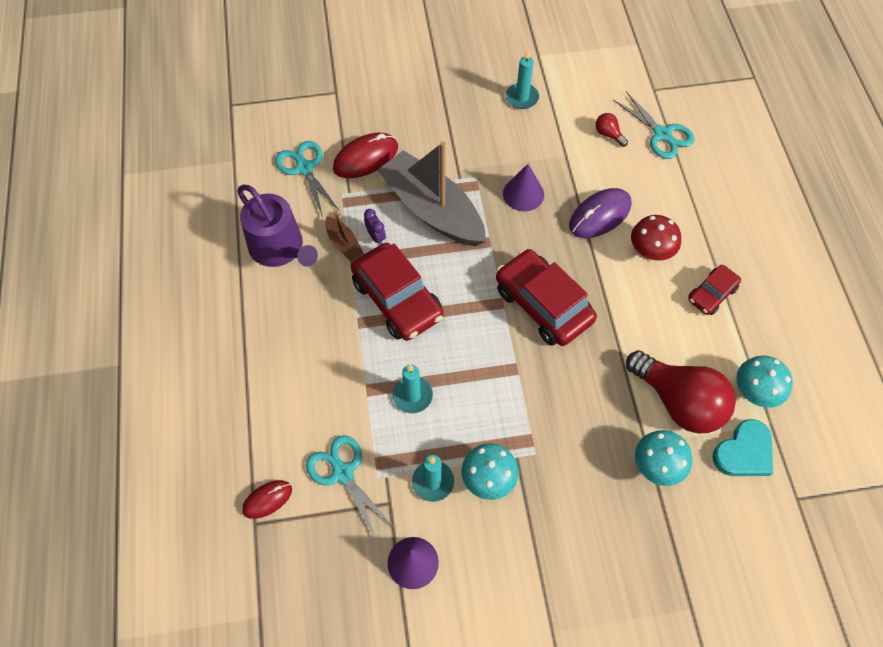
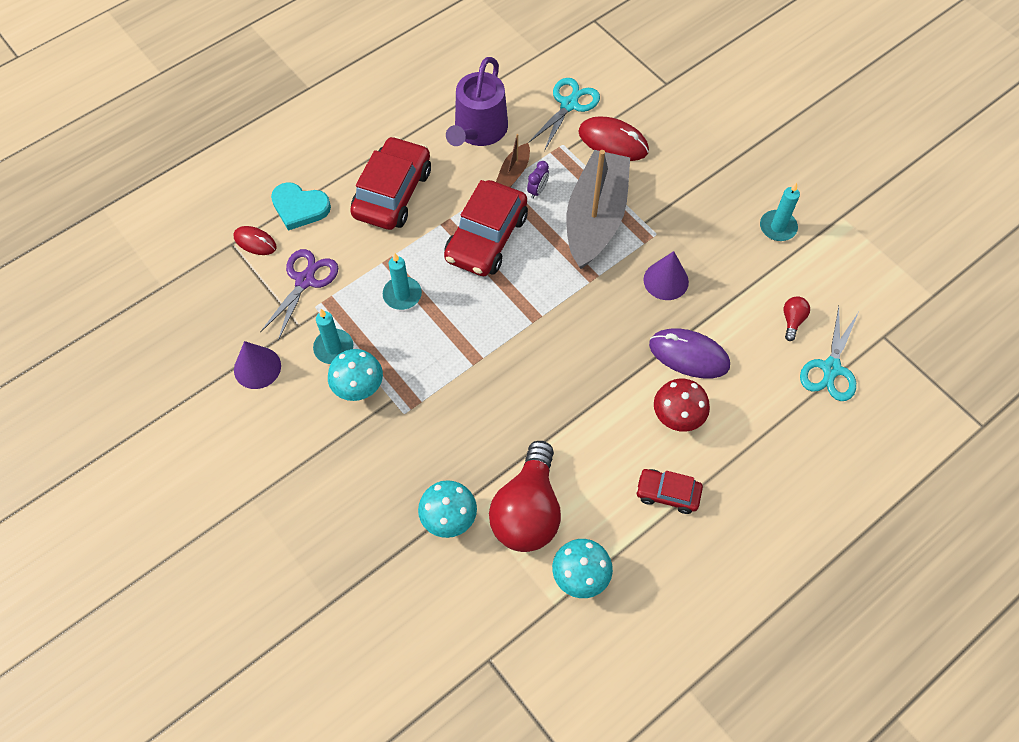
camera: 60 degrees right, 0 degrees up
(343, 473) = (305, 280): turquoise scissors -> purple scissors
(543, 304) = (556, 352): red car -> red car (392, 193)
(744, 452) = (509, 592): turquoise heart -> turquoise heart (300, 207)

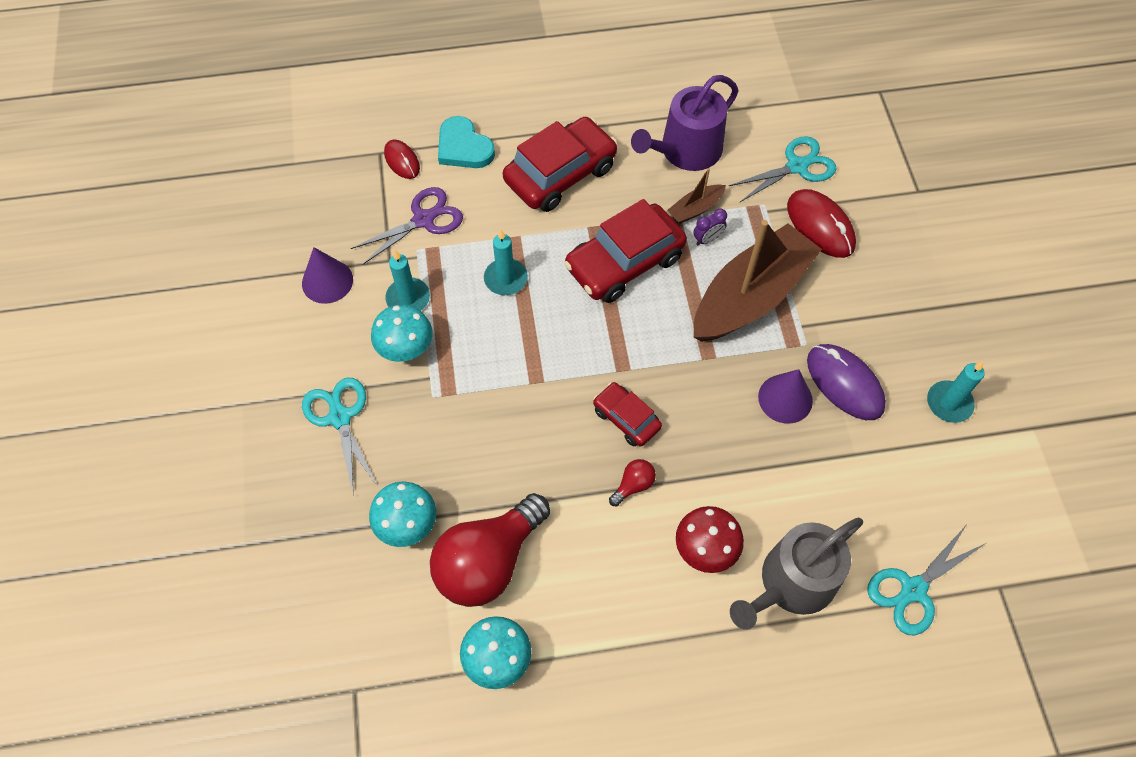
camera: 30 degrees right, 0 degrees up
(340, 467) = (340, 417): none -> turquoise scissors
(595, 218) = (751, 296): grey boat -> brown boat
(667, 493) = (643, 625): red car -> red car (626, 418)
(689, 355) = (760, 490): purple mouse -> purple mouse (844, 383)
(749, 408) = (791, 583): none -> grey watering can
(792, 320) = (901, 513): red light bulb -> red light bulb (633, 485)

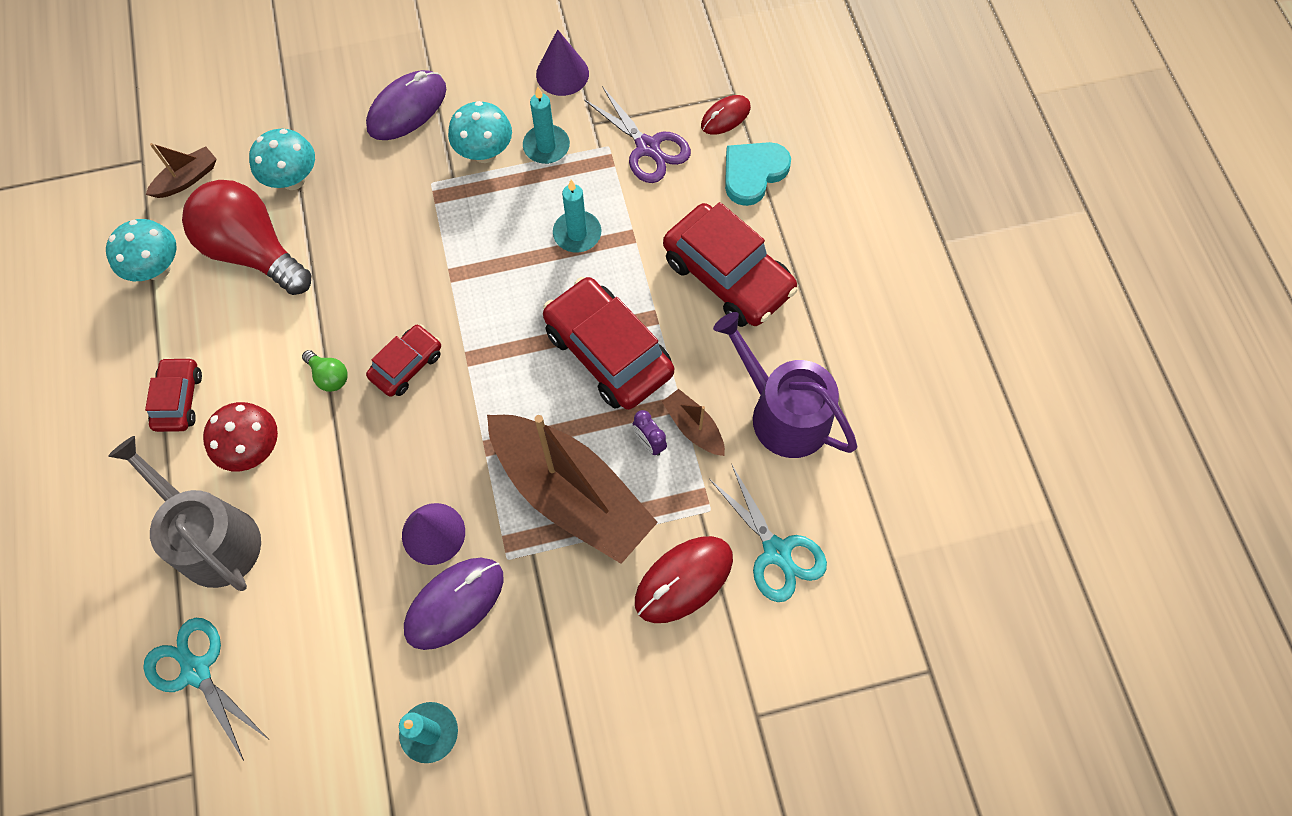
camera: 85 degrees right, 5 degrees up
(340, 417) = (407, 108): turquoise scissors -> purple mouse
(388, 636) = (187, 179): none -> brown boat
(633, 485) = (329, 376): red light bulb -> green light bulb
(650, 625) = (179, 399): none -> red car

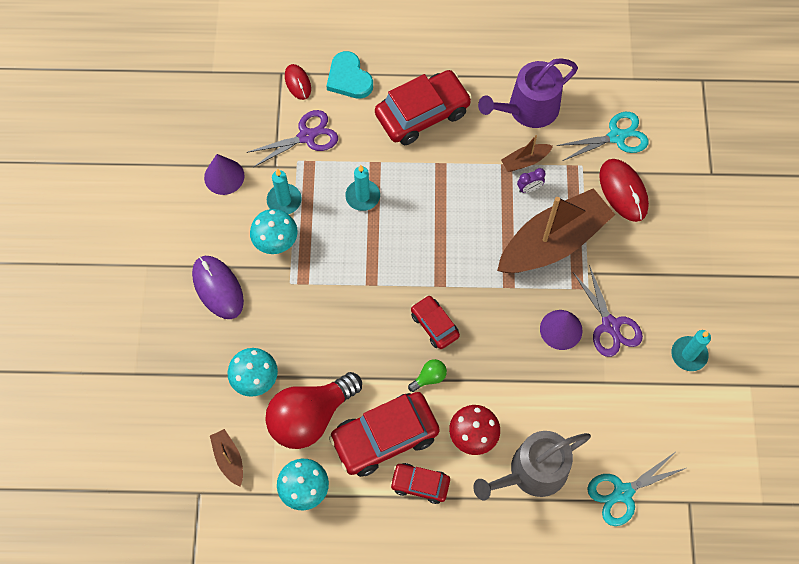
camera: 75 degrees left, 0 degrees up
(454, 603) = (610, 325): purple mouse -> purple scissors
(608, 352) = (459, 197): red car -> red car (385, 437)

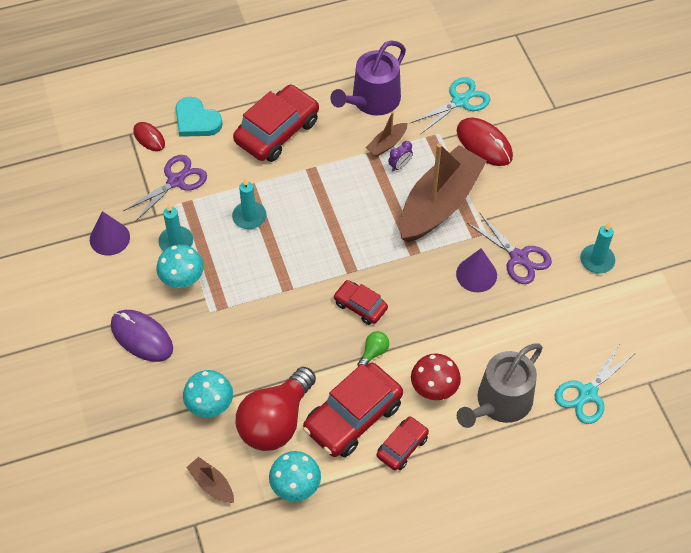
camera: 20 degrees left, 10 degrees down
(420, 484) = (402, 447): red car -> red car turned 135 degrees clockwise

